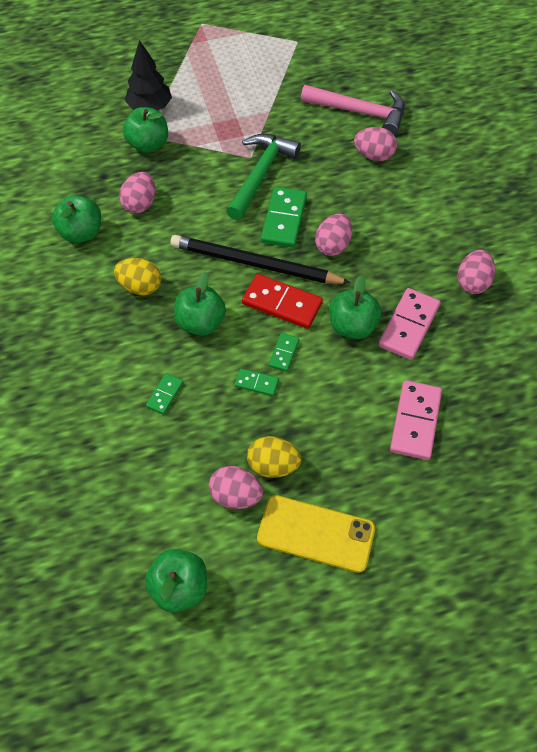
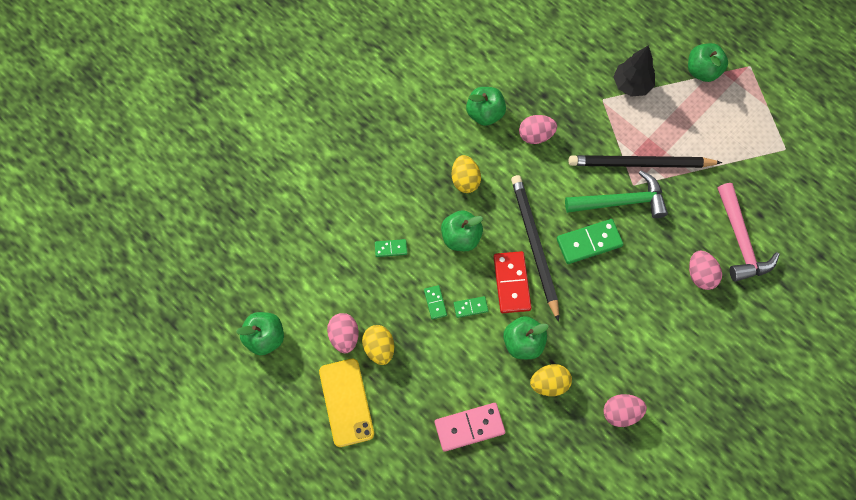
camera: 60 degrees right, 10 degrees up
(148, 144) = (595, 106): green apple -> green apple (702, 71)
(234, 141) = (640, 164): none -> black pencil
(333, 245) = (588, 291): pink egg -> none
(409, 326) = (549, 383): pink domino -> yellow egg

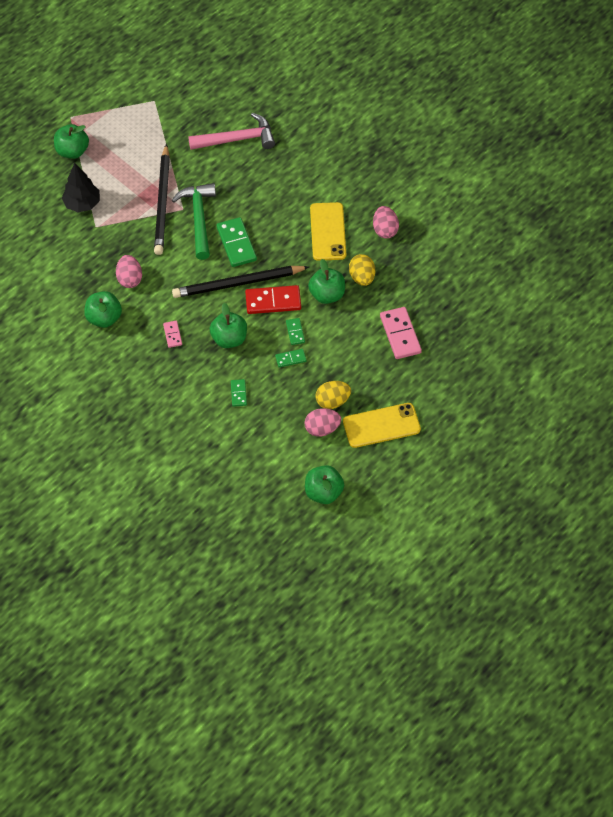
camera: 90 degrees left, 10 degrees down
(465, 180) = (172, 335): yellow egg -> pink domino
(613, 344) = (328, 232): none -> yellow phone
(700, 275) = (267, 168): pink egg -> none

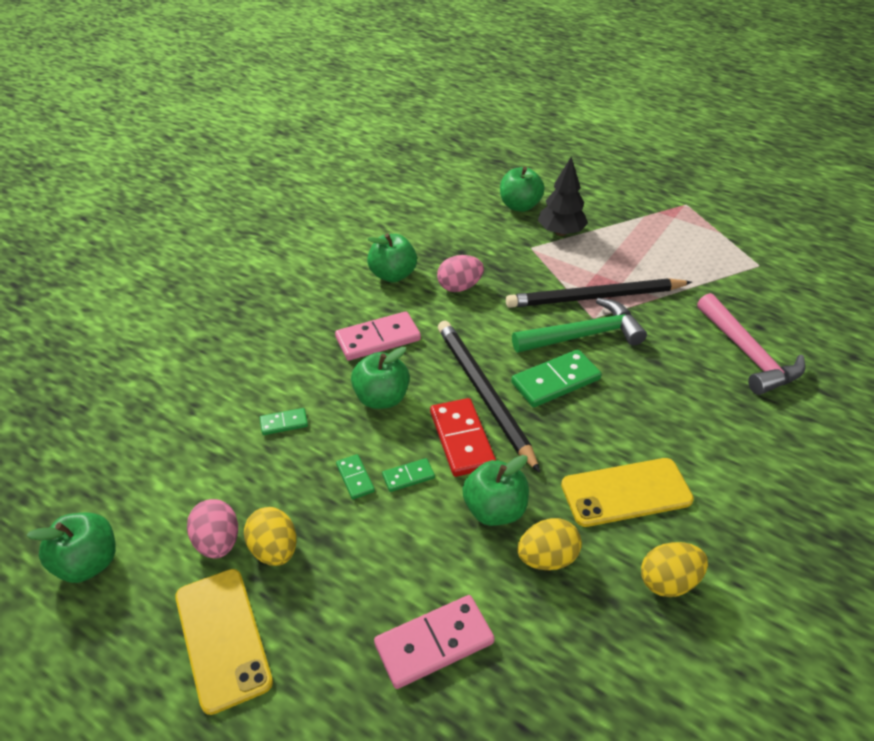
camera: 80 degrees right, 15 degrees down
(72, 151) = (636, 213): green apple -> green apple (520, 206)
(172, 335) = (378, 339): pink domino -> pink domino, size x1.91
(385, 230) = (668, 581): pink egg -> yellow egg

